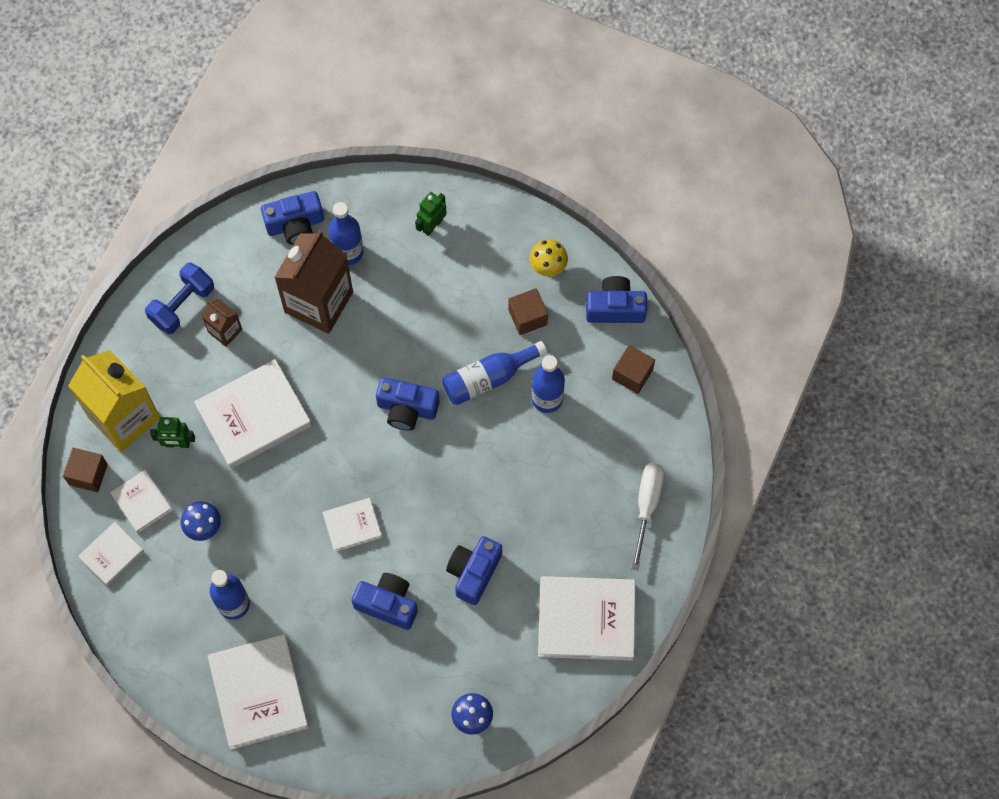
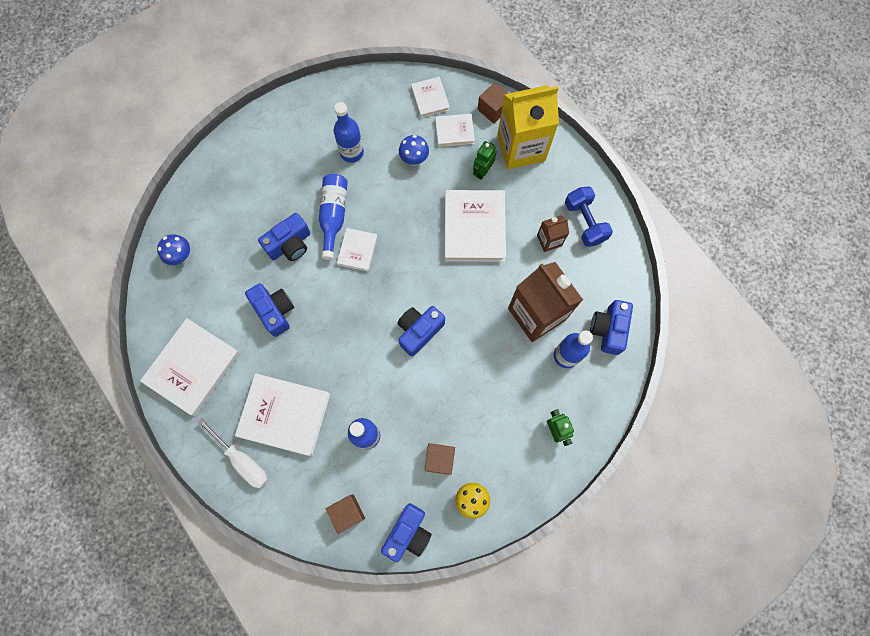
camera: 120 degrees right, 5 degrees up
(259, 692) = (285, 139): white book -> white book (284, 415)
(488, 378) = (408, 402): blue bottle -> blue bottle (334, 216)

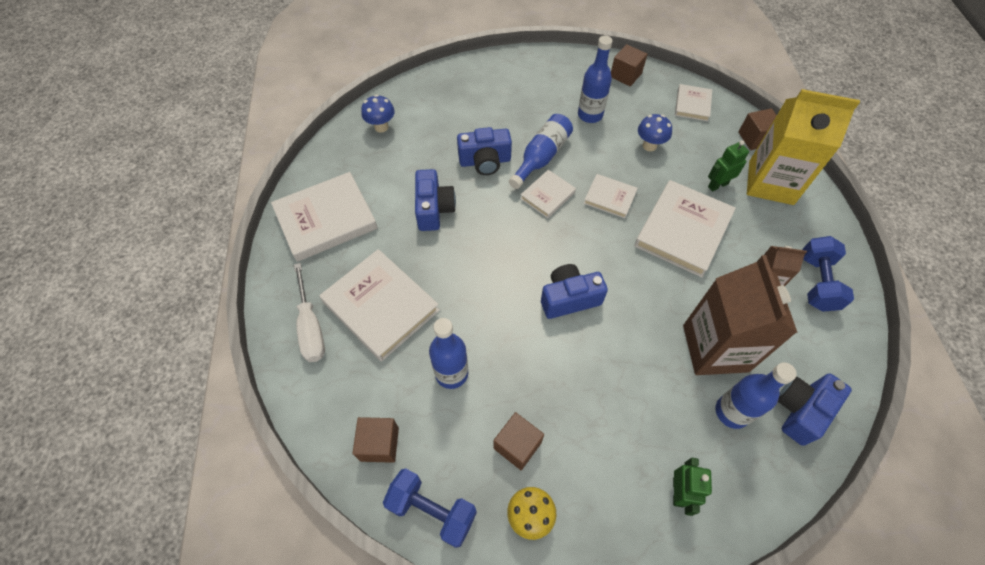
camera: 30 degrees right, 15 degrees down
(361, 93) = (625, 75): none -> brown cube
(408, 533) = (432, 510): blue camera -> blue dumbbell
(454, 131) = (704, 140): white book -> white book (610, 198)

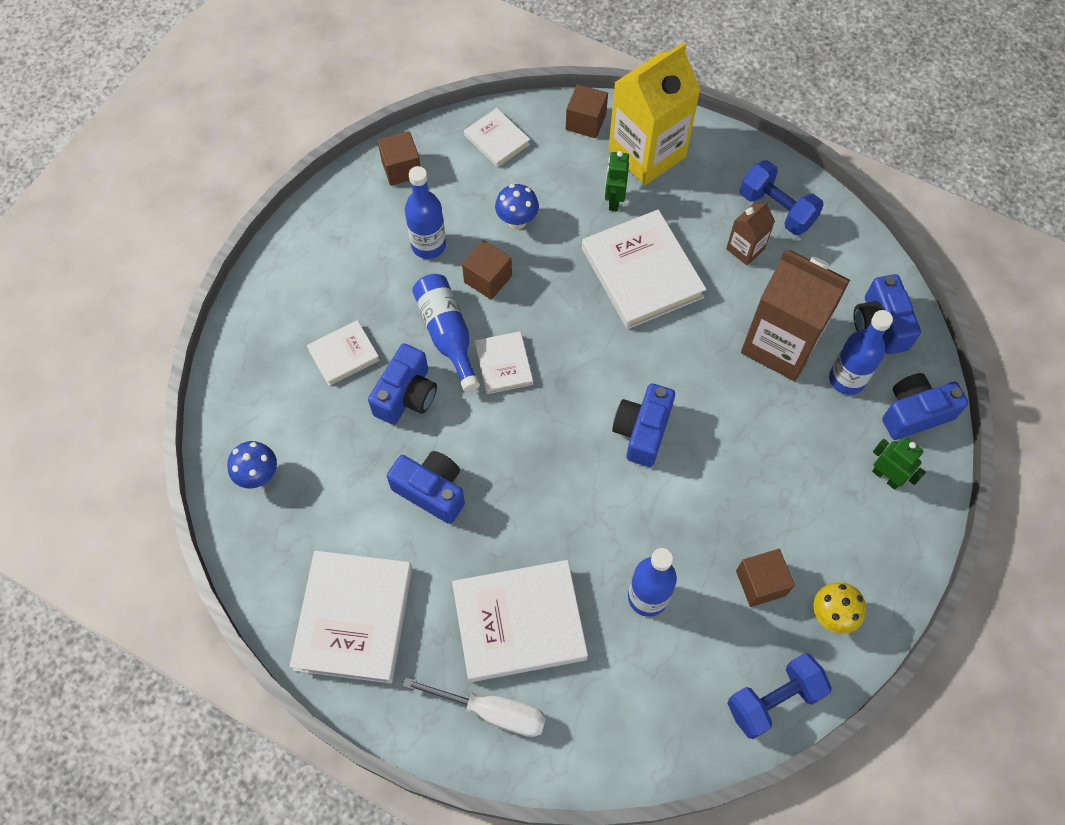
camera: 55 degrees left, 5 degrees up
(379, 444) = (677, 712): brown cube -> brown cube (488, 279)
(610, 198) = (553, 308): white book -> white book (344, 355)
(752, 483) = (914, 413): none -> blue camera

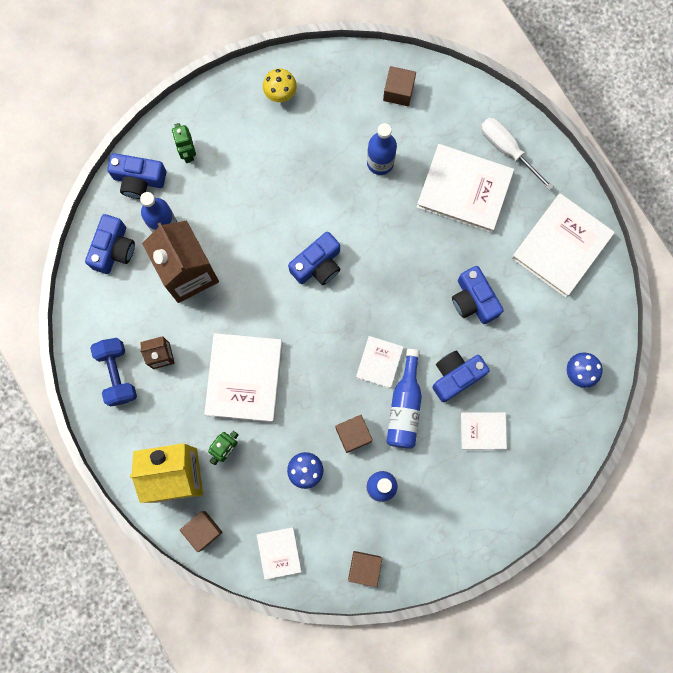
camera: 150 degrees left, 15 degrees up
(761, 583) = (308, 134): brown cube -> brown cube (398, 91)
(773, 700) = (345, 69): blue dumbbell -> none

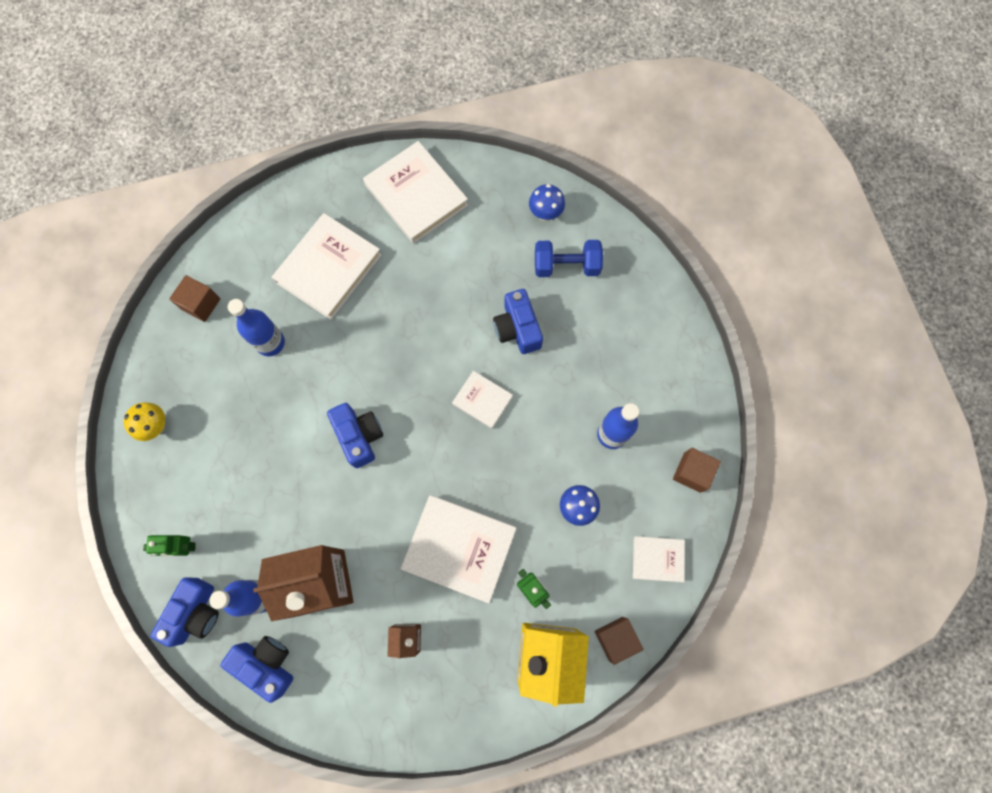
camera: 75 degrees left, 5 degrees down
(117, 374) = (413, 696): blue dumbbell -> blue dumbbell (566, 265)
(353, 434) = (551, 447): brown cube -> none
(404, 406) = (535, 387): blue bottle -> none
(473, 300) = (445, 290): blue camera -> none
(483, 431) = (580, 318): white book -> none
(507, 149) = (301, 216): white screwdriver -> none

